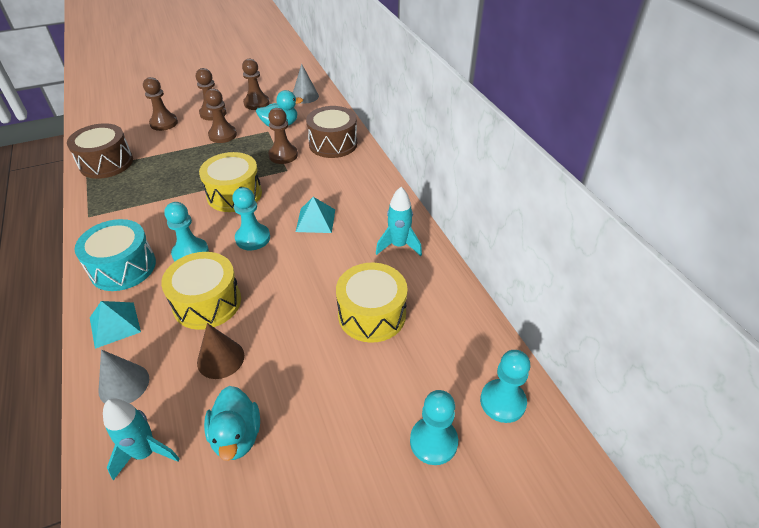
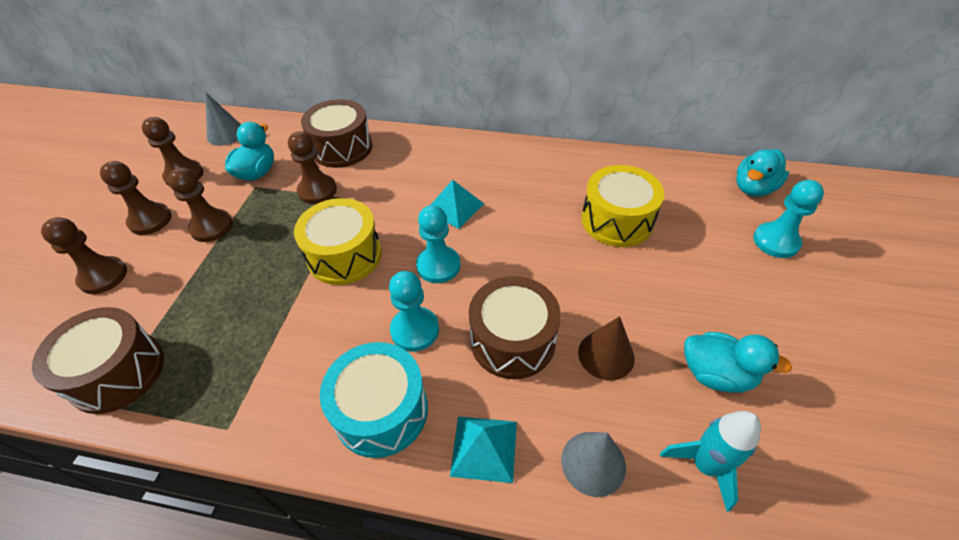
camera: 55 degrees left, 5 degrees up
(207, 302) = (512, 340): yellow drum -> brown drum
(398, 245) = (541, 168): turquoise rocket -> none
(502, 402) = (753, 188): turquoise pawn -> turquoise duck

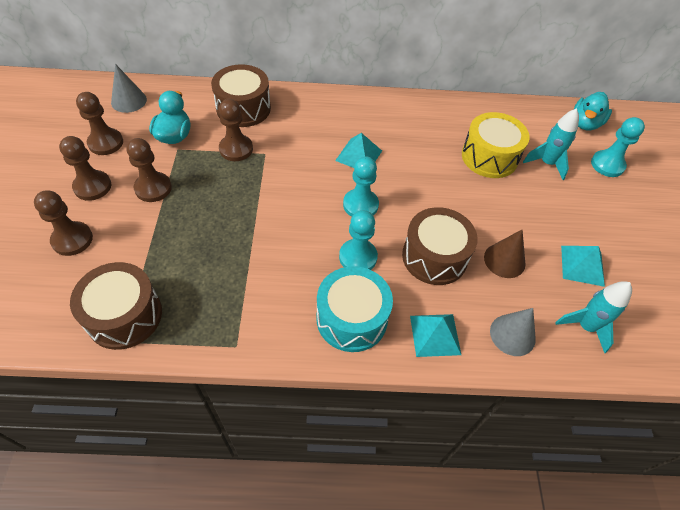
camera: 15 degrees left, 5 degrees up
(344, 255) = (280, 203): yellow drum -> none
(691, 234) = (546, 163): none -> turquoise rocket
(716, 374) = (582, 265): turquoise duck -> turquoise pyramid

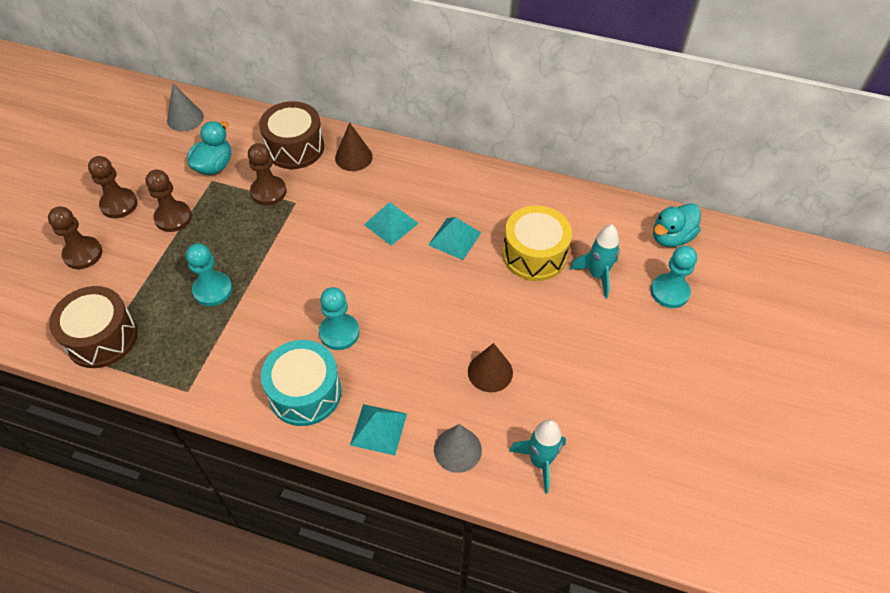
camera: 20 degrees right, 0 degrees up
(105, 143) = (147, 160): brown pawn -> none
(300, 107) = (353, 157): none -> brown cone
(360, 205) = (367, 278): turquoise pawn -> turquoise pawn (213, 290)
(434, 257) = (417, 351): brown drum -> none
(582, 265) = (573, 398): turquoise pyramid -> turquoise pyramid (454, 238)

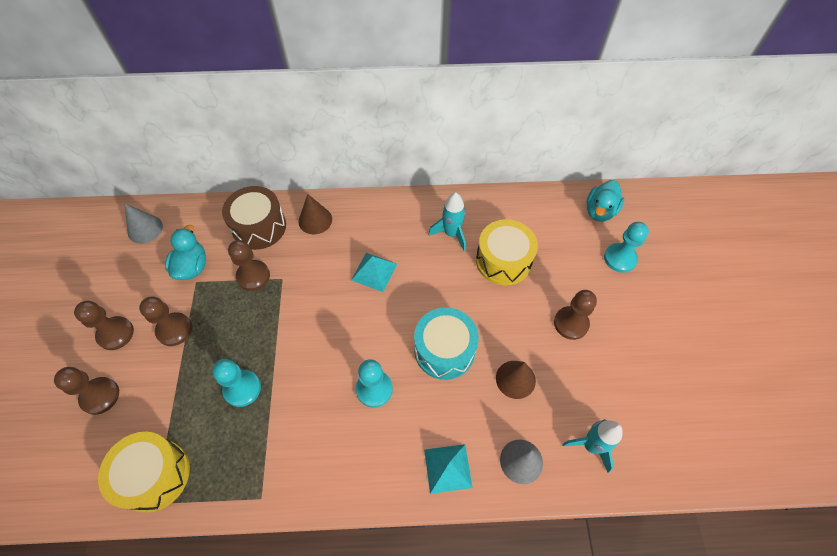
camera: 20 degrees left, 5 degrees up
(102, 337) = (155, 475): brown drum -> yellow drum
(305, 392) = (369, 458): turquoise drum -> turquoise drum (444, 350)
(454, 238) = (433, 268): turquoise pyramid -> none
(578, 338) = (571, 323): none -> brown pawn
(597, 275) = (560, 263): turquoise rocket -> turquoise rocket (451, 234)

